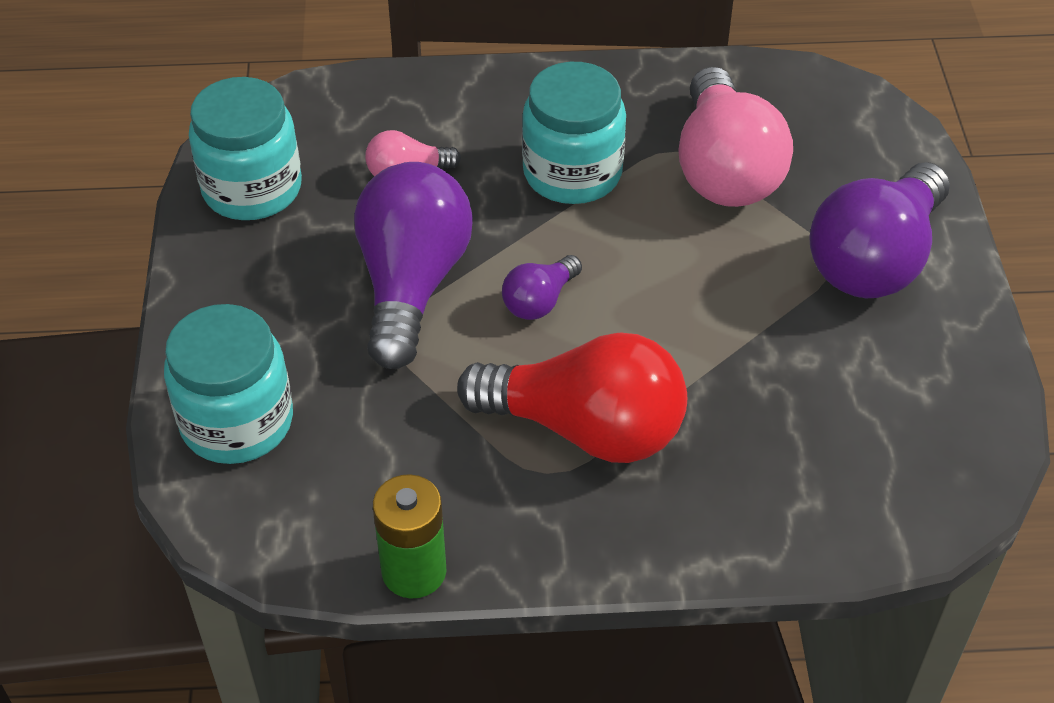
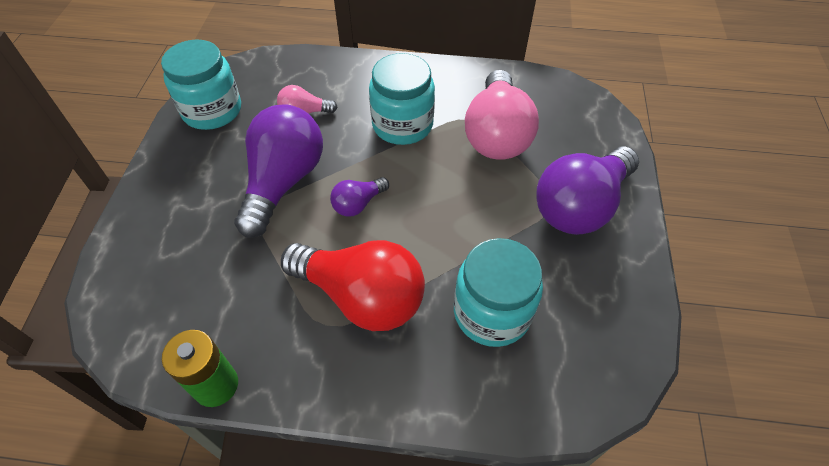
camera: 10 degrees right, 5 degrees up
(237, 422) = (145, 258): turquoise jar -> turquoise jar (492, 312)

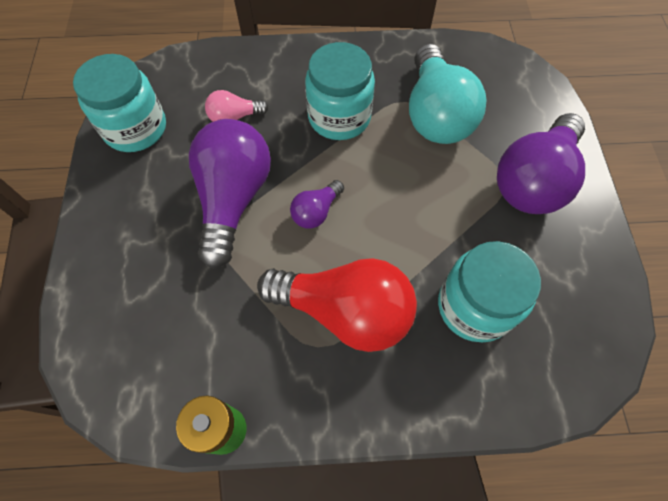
camera: 10 degrees left, 10 degrees up
(496, 134) = (435, 114): pink light bulb -> turquoise light bulb

